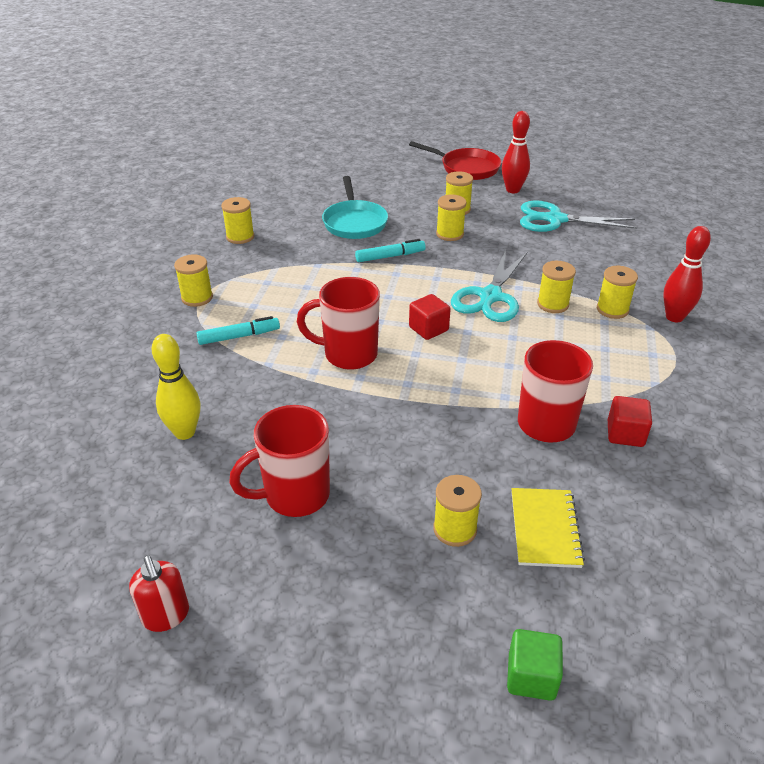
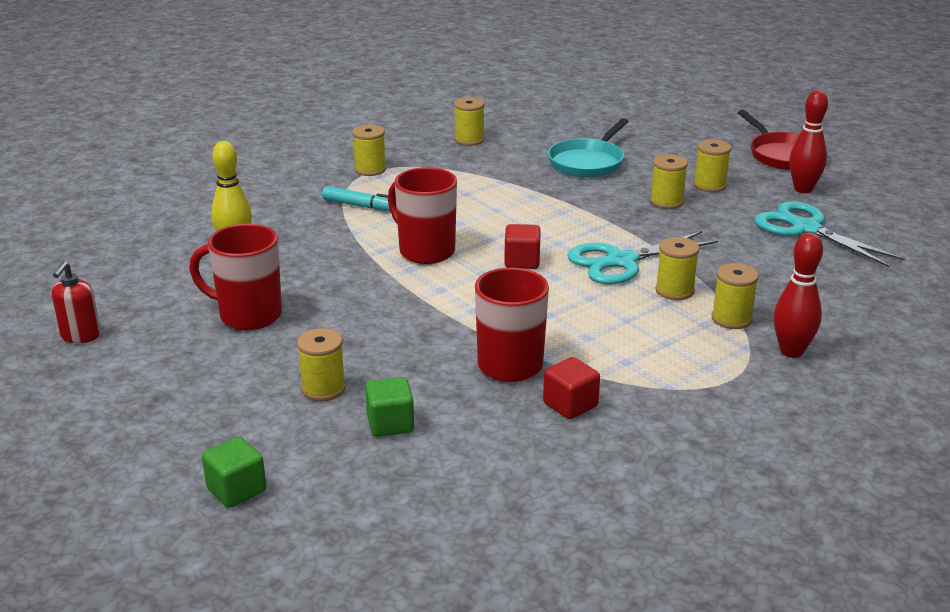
camera: 40 degrees right, 10 degrees down
(390, 256) = (577, 198): turquoise marker -> none
(545, 529) = (390, 424): yellow notebook -> green cube

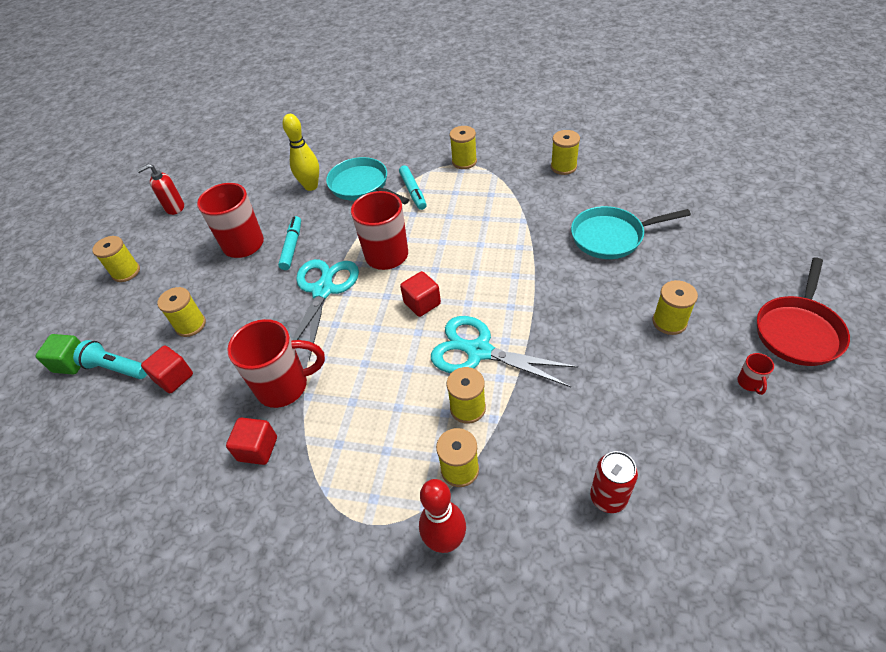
camera: 55 degrees right, 20 degrees up
(296, 224) = (362, 186): none -> turquoise pan
(306, 458) = (116, 368): none -> turquoise flashlight
(313, 291) = (292, 247): none -> turquoise marker
(390, 424) = (174, 378): green cube -> red cube
(666, 202) = (605, 316): yellow spool -> yellow spool (126, 272)
(803, 189) = (749, 383): red bowling pin -> red mug
(806, 229) = (674, 429): turquoise scissors -> turquoise scissors (323, 290)
(832, 276) = (608, 497): none -> red can

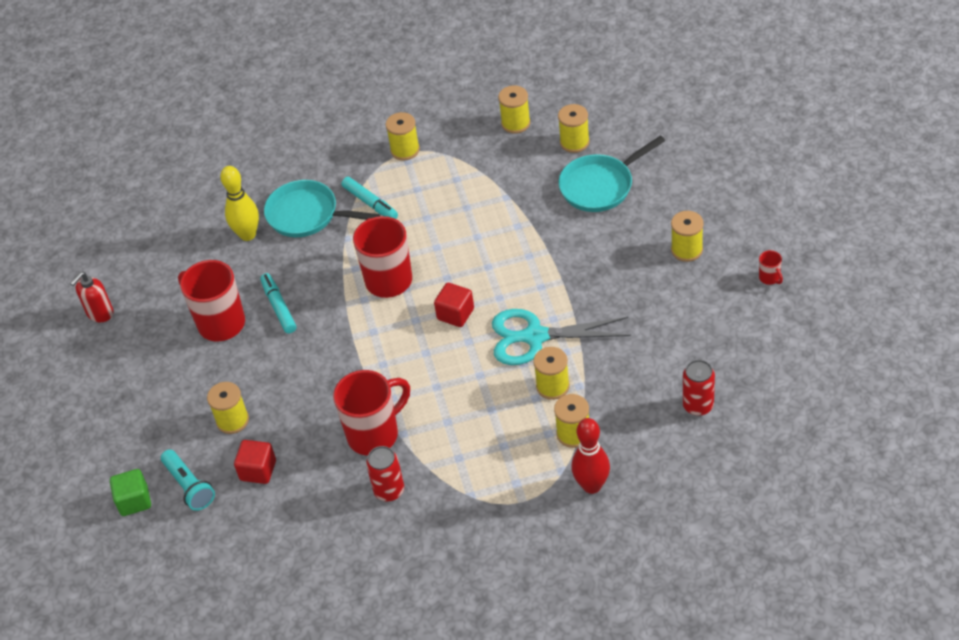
camera: 25 degrees left, 0 degrees up
(116, 368) = (189, 486): turquoise flashlight -> turquoise flashlight turned 120 degrees counterclockwise
(126, 272) = (108, 399): yellow spool -> yellow spool (574, 142)
(258, 449) = (389, 490): red cube -> red can
(323, 290) = (347, 338): turquoise scissors -> none
(798, 331) = (792, 220): red pan -> none

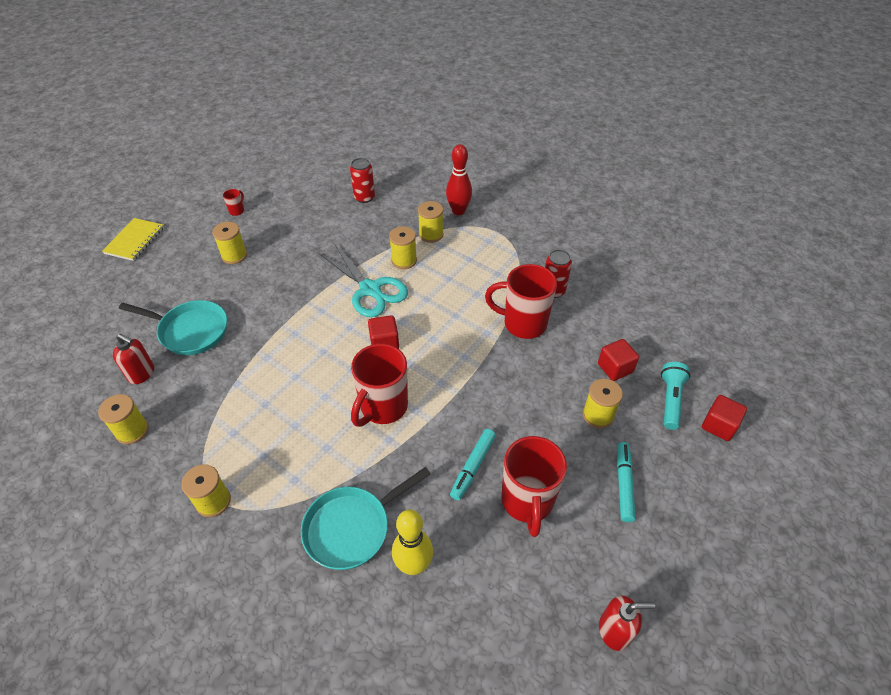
camera: 135 degrees left, 0 degrees up
(134, 501) = (719, 426): green cube -> red cube
(307, 215) = (352, 527): turquoise pan -> turquoise pan turned 75 degrees clockwise
(370, 203) = (303, 482): turquoise marker -> turquoise marker (623, 484)
(574, 142) = (142, 374): yellow spool -> red soap dispenser
(782, 180) = (135, 240): none -> yellow notebook

